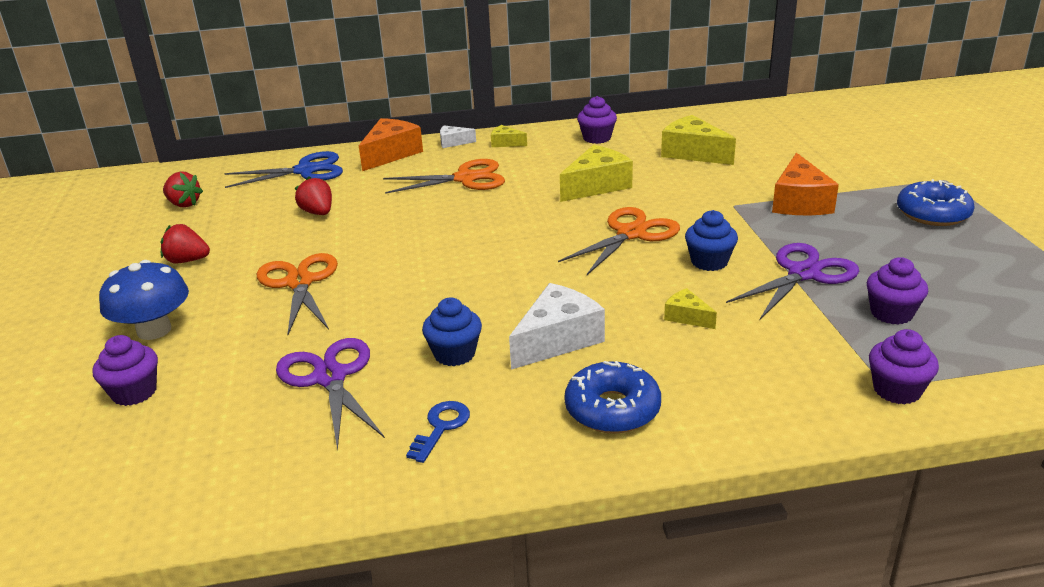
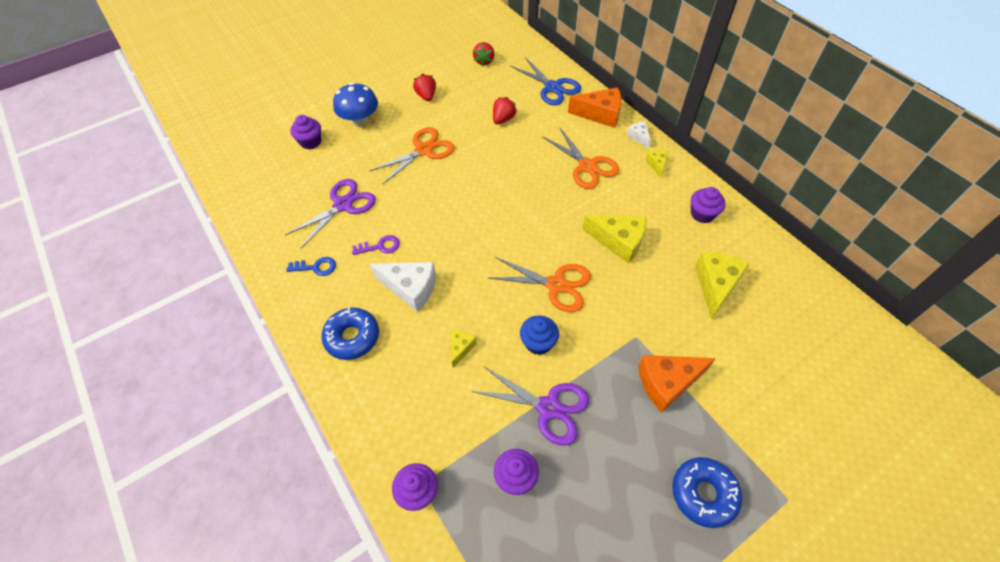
camera: 65 degrees right, 25 degrees up
(454, 354) = (380, 246): blue cupcake -> purple key

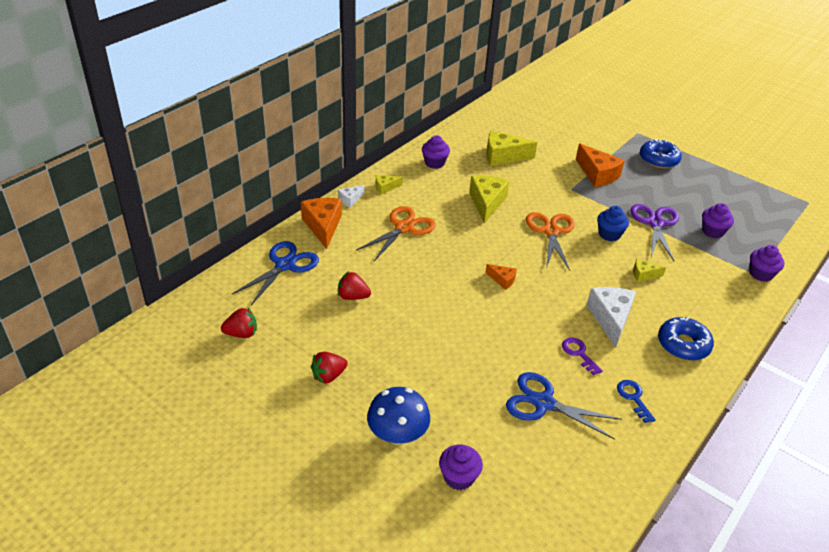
camera: 110 degrees left, 15 degrees down
(343, 205) = (543, 403): purple scissors -> blue scissors
(424, 150) = (428, 354): orange scissors -> none
(492, 220) = (502, 280): none -> orange cheese

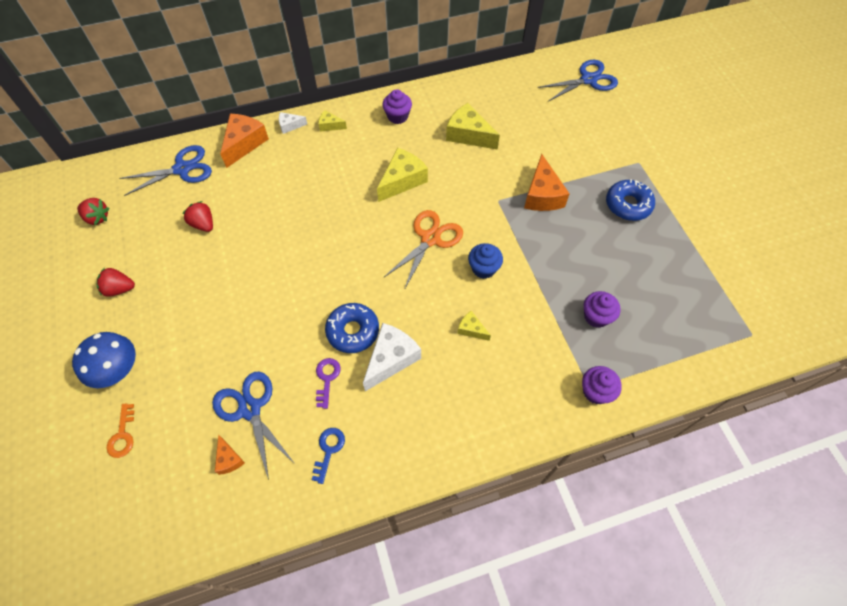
camera: 35 degrees right, 20 degrees up
(404, 228) = (306, 175): orange scissors -> none
(458, 477) = (122, 435): purple cupcake -> orange key
(502, 280) = (336, 269): orange cheese -> orange cheese (229, 459)
(549, 95) = (588, 80): none -> blue scissors
(655, 223) = (544, 278): purple scissors -> none
(683, 344) = (430, 424): blue donut -> blue donut (353, 331)

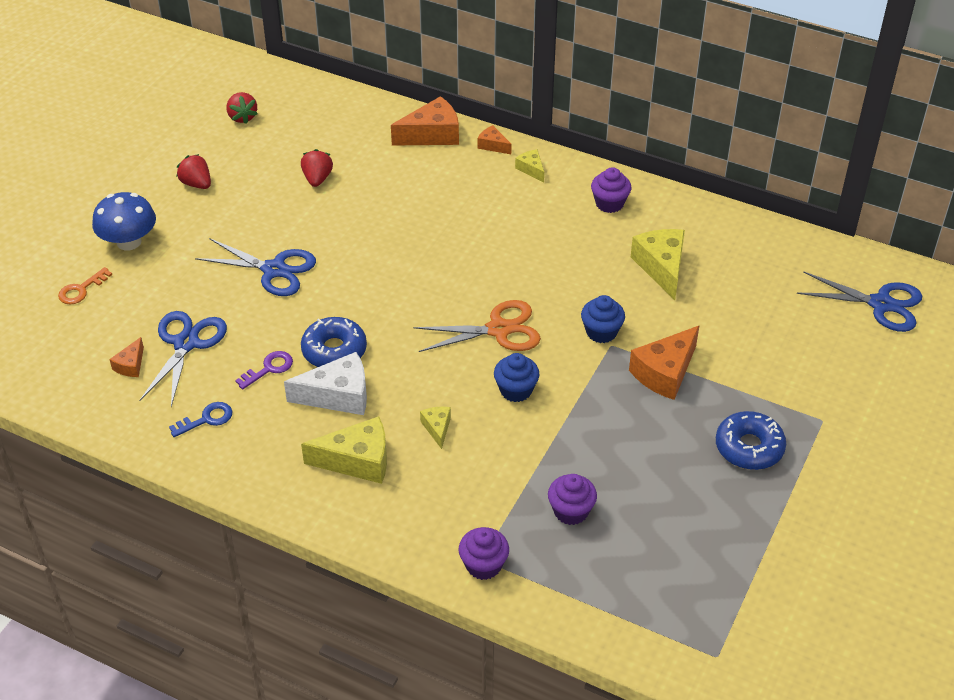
camera: 45 degrees right, 15 degrees down
(182, 169) = (353, 122): blue scissors -> blue scissors (274, 270)
(290, 126) = (493, 145): white cheese -> orange cheese
(402, 180) = (538, 263): yellow cheese -> yellow cheese (357, 461)
(484, 196) = (601, 332): none -> blue cupcake

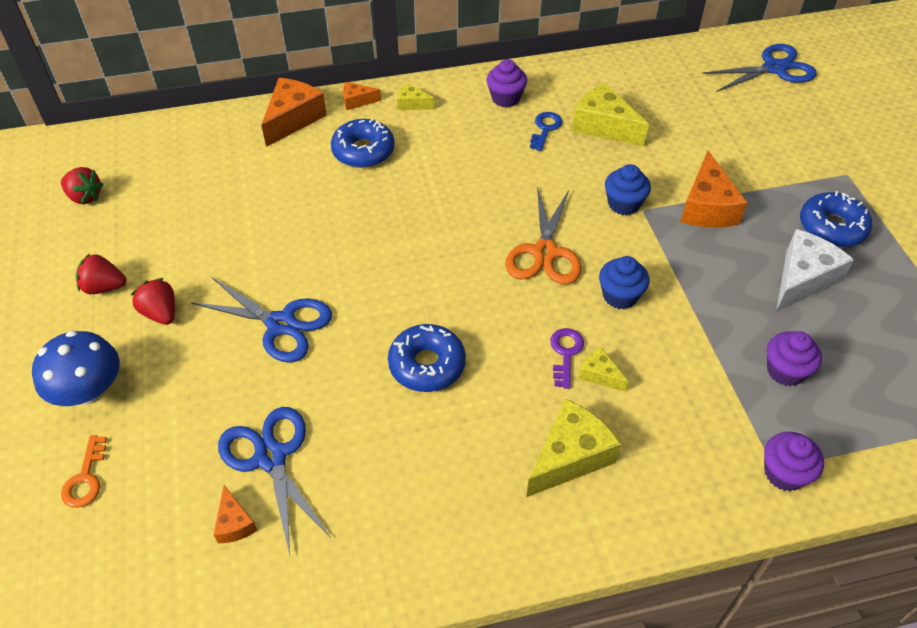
camera: 40 degrees left, 5 degrees up
(206, 419) = (381, 523): blue key -> blue key (545, 129)
(269, 369) = (385, 425): purple key -> purple key (565, 353)
(274, 270) = (281, 324): blue scissors -> blue scissors turned 45 degrees clockwise
(317, 179) = (228, 214): red strawberry -> red strawberry (161, 313)
(338, 395) = (480, 406): white cheese -> white cheese (803, 279)
(455, 185) = (363, 151): none -> blue donut
(499, 330) = (544, 252): orange scissors -> orange scissors turned 150 degrees clockwise

